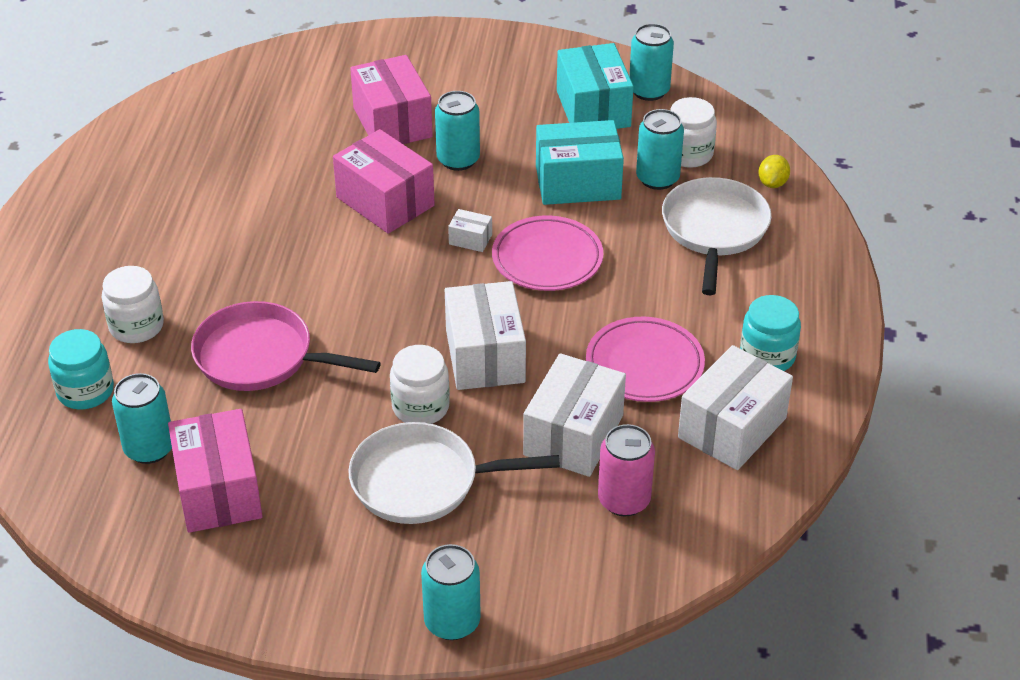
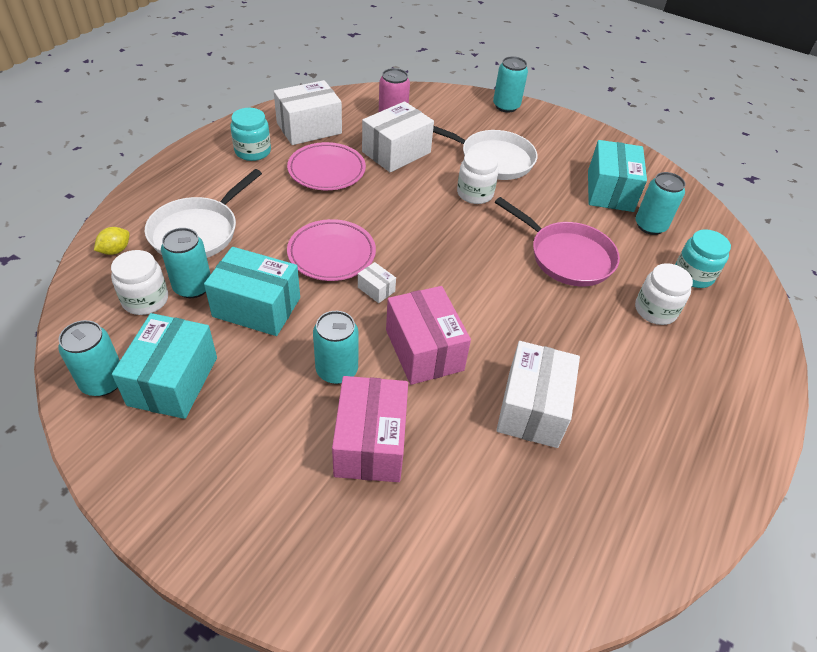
camera: 160 degrees left, 5 degrees up
(218, 491) = (610, 191): pink box -> turquoise box
(485, 356) = (418, 207): white box -> white box (532, 408)

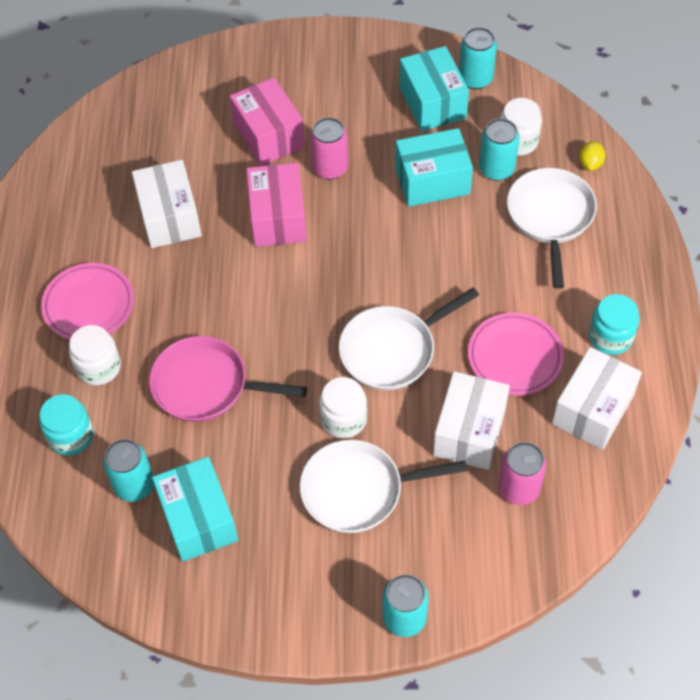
camera: 155 degrees right, 10 degrees up
(331, 254) = (420, 261): pink plate -> pink plate (89, 305)
(337, 370) = (330, 168): turquoise can -> pink can
(376, 289) = (354, 248): white box -> none
(407, 212) = (392, 350): none -> white pan
(424, 350) = (278, 218): pink box -> pink box turned 45 degrees clockwise

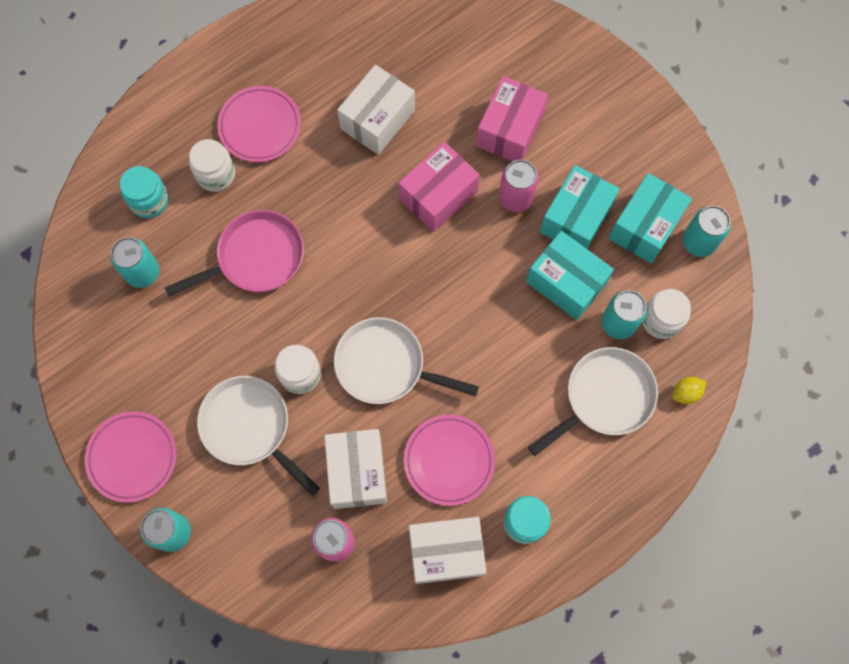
camera: 50 degrees right, 15 degrees up
(198, 519) = (148, 335): turquoise box -> turquoise box (576, 218)
(206, 385) = (256, 258): pink pan -> pink pan turned 90 degrees clockwise
(304, 607) = (132, 457): none -> pink plate
(469, 431) = (357, 472): white box -> white box turned 75 degrees counterclockwise

